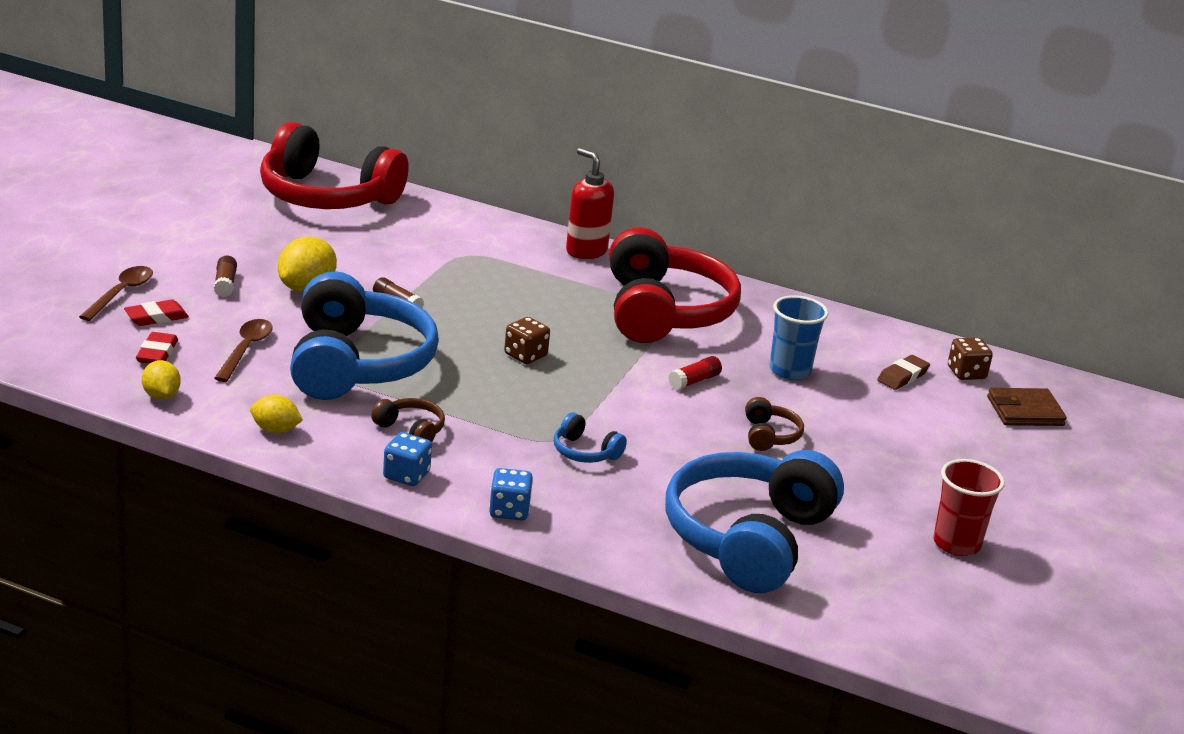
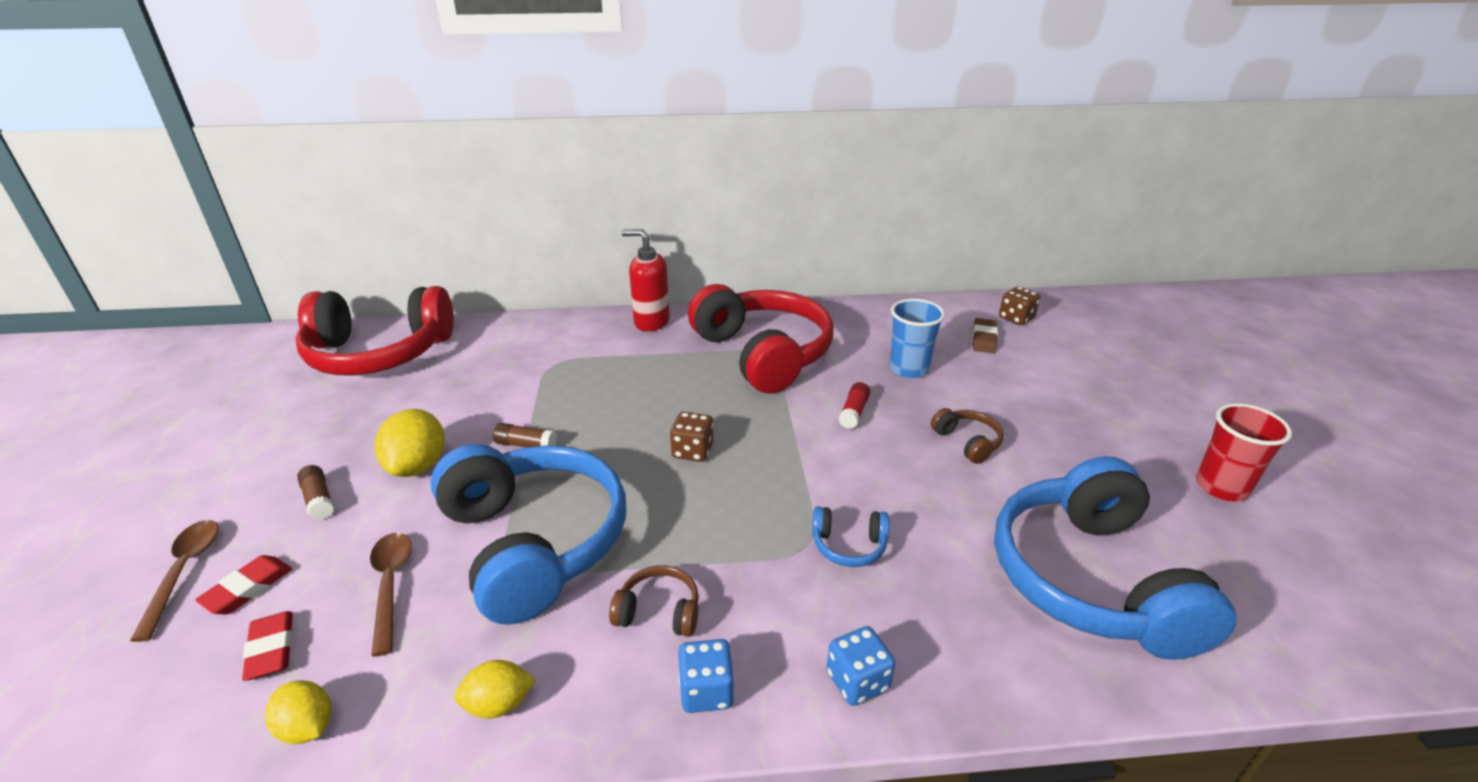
camera: 25 degrees left, 5 degrees up
(1025, 411) = (1088, 334): brown wallet -> none

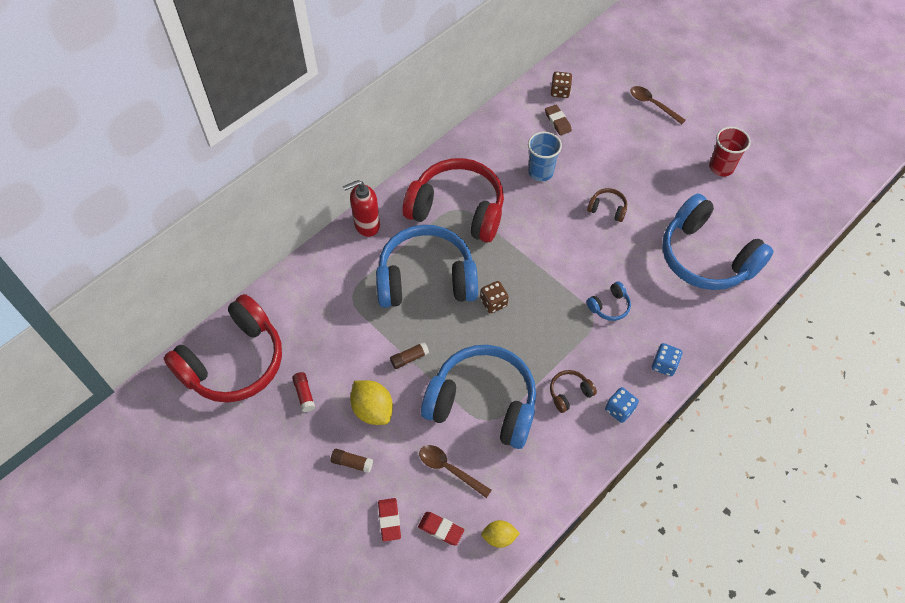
camera: 40 degrees left, 25 degrees up
(184, 572) = (347, 539): brown spoon -> brown spoon (652, 104)
(499, 704) = (555, 473): yellow lemon -> none
(647, 390) = (426, 279): none -> blue headphones
(853, 412) = (542, 223): red glue stick -> red glue stick (304, 394)

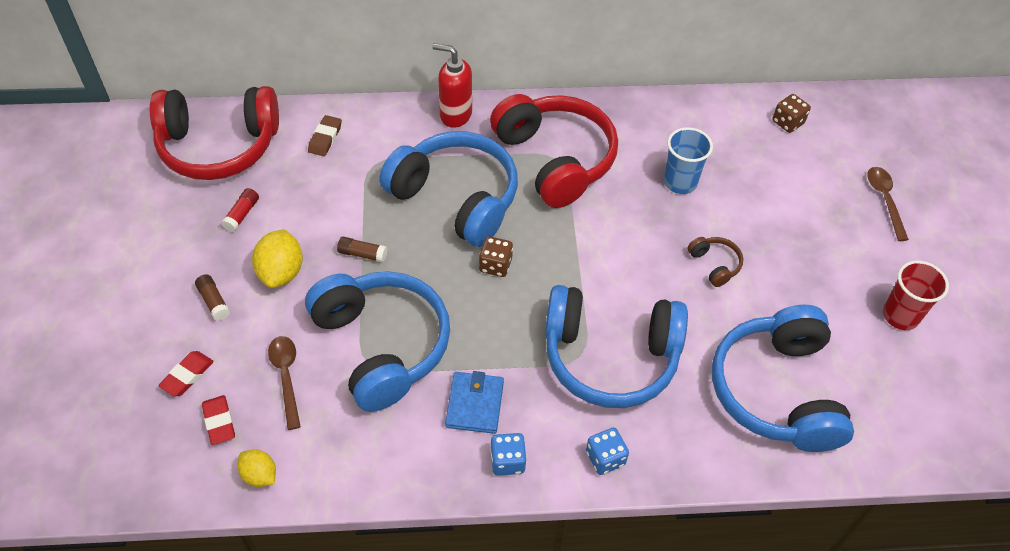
camera: 40 degrees right, 5 degrees down
(557, 122) = (752, 148): brown eraser -> brown eraser (325, 138)
(569, 393) = (475, 404): brown headphones -> blue wallet
(609, 306) = (610, 357): blue headphones -> blue headphones, size x2.50

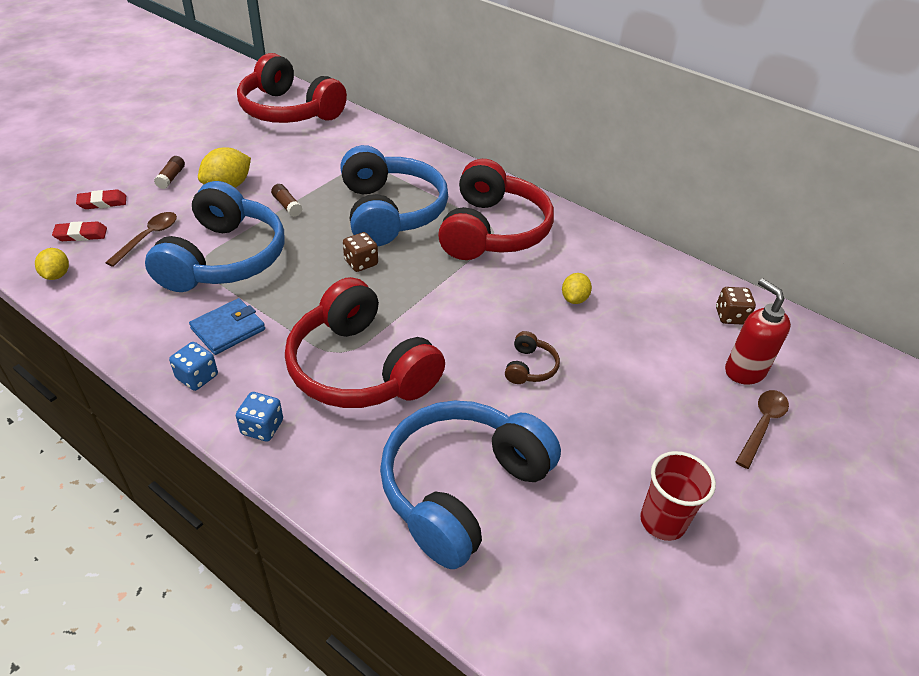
camera: 40 degrees right, 10 degrees down
(219, 422) = (81, 235): red eraser -> red eraser turned 60 degrees clockwise
(242, 214) = (251, 147): red glue stick -> none
(325, 138) = (355, 138): brown eraser -> none
(455, 115) = (456, 170): red soap dispenser -> red soap dispenser (744, 371)
(610, 357) = (360, 368): blue headphones -> red headphones
(680, 182) = (574, 299): blue cup -> yellow lemon

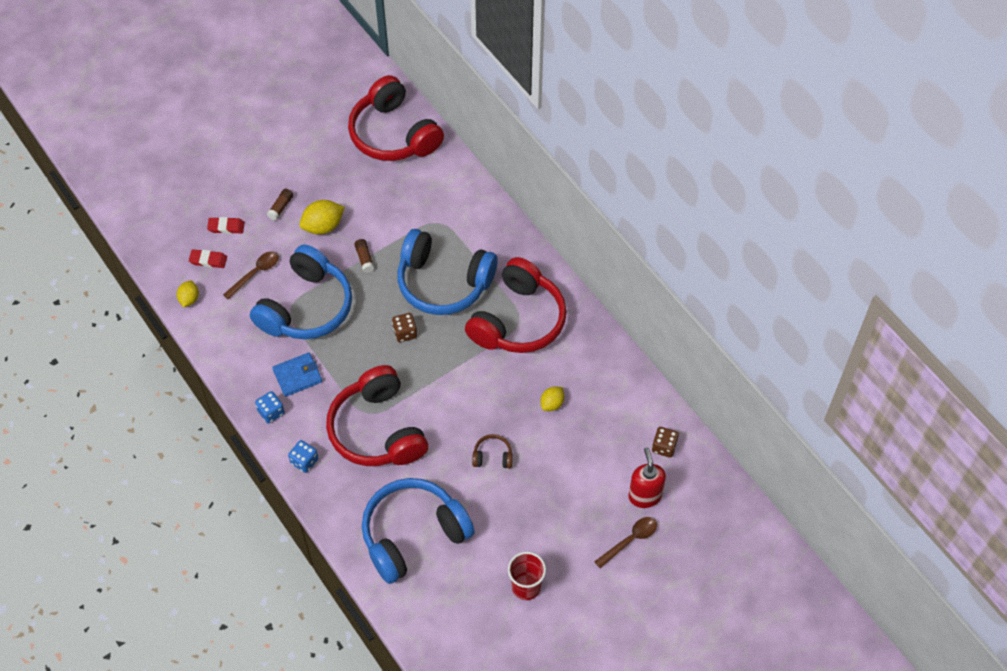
camera: 20 degrees right, 15 degrees up
(390, 212) = (443, 282): blue headphones -> blue headphones turned 105 degrees clockwise
(530, 367) = (492, 456): brown headphones -> brown headphones turned 120 degrees counterclockwise

